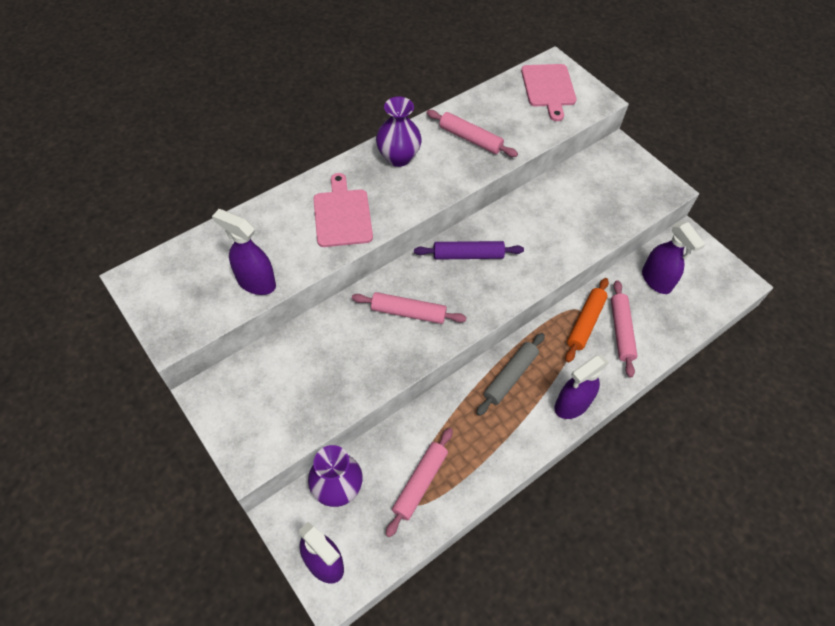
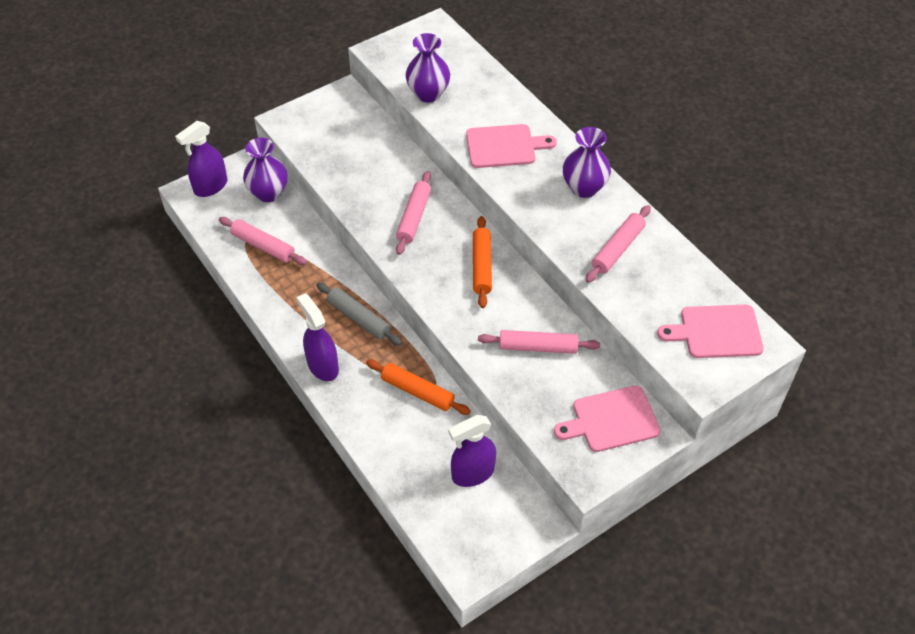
camera: 95 degrees right, 5 degrees down
(256, 282) = (428, 94): purple spray bottle -> purple vase
(468, 255) = (482, 266): purple rolling pin -> orange rolling pin
(614, 172) = (611, 420): none -> pink cutting board
(621, 331) = (405, 424): pink rolling pin -> pink rolling pin (538, 347)

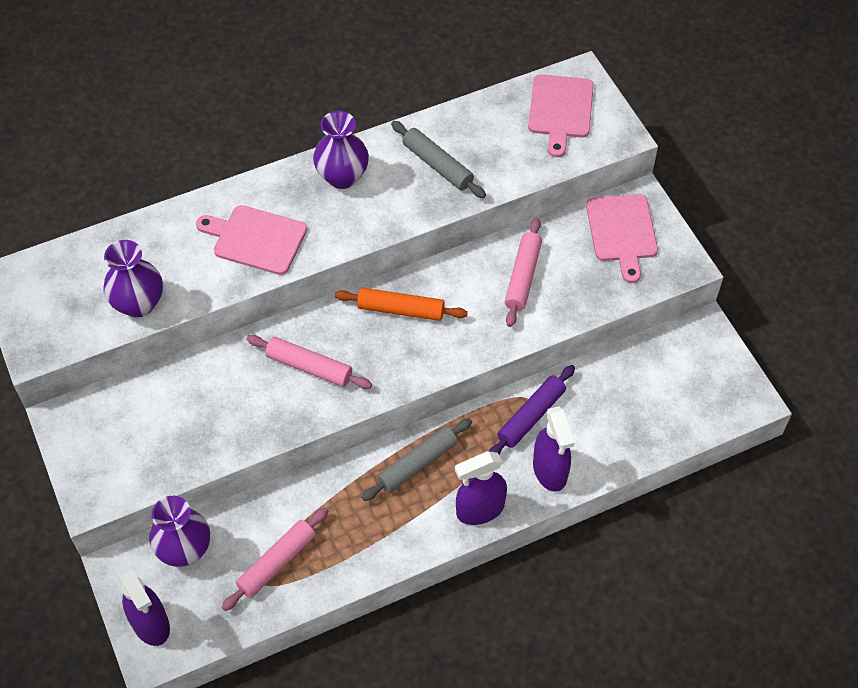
camera: 80 degrees left, 5 degrees up
(417, 391) = (531, 416): orange rolling pin -> purple rolling pin
(472, 473) = (641, 379): purple spray bottle -> purple spray bottle (550, 471)
(504, 146) = (255, 239): pink cutting board -> pink cutting board turned 75 degrees counterclockwise
(618, 249) = (437, 165): pink rolling pin -> grey rolling pin

